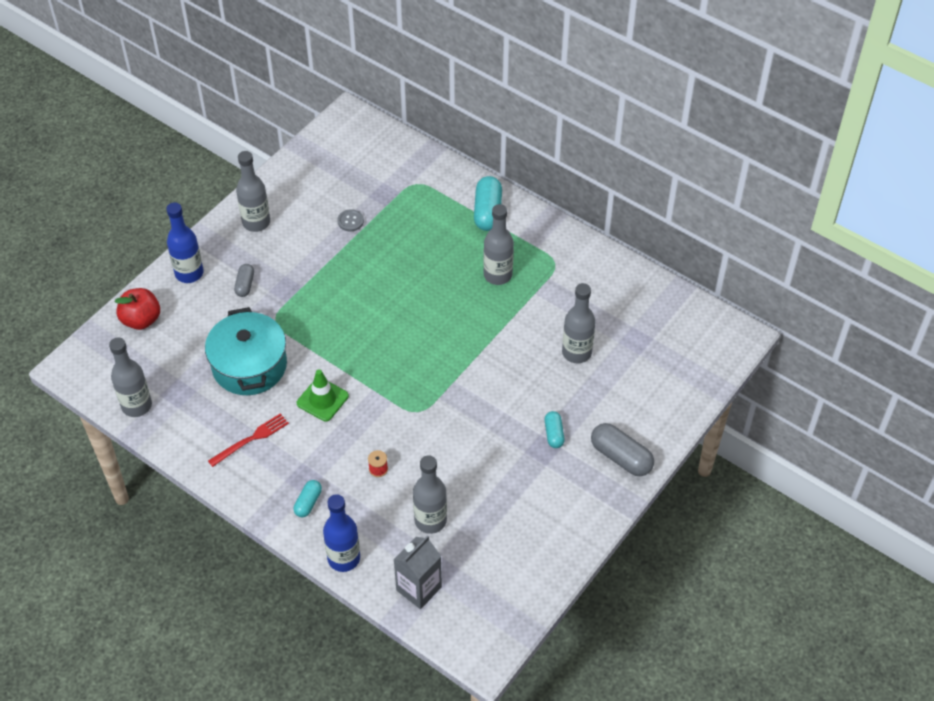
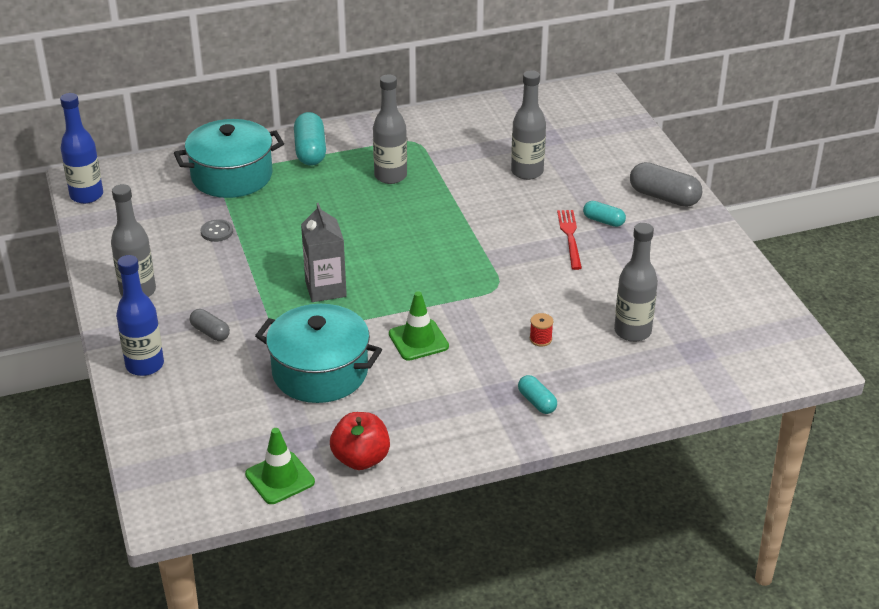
camera: 55 degrees left, 15 degrees down
(136, 405) = (280, 478): grey bottle -> green traffic cone
(141, 320) = (164, 427): red apple -> red apple (361, 459)
(251, 439) = (417, 409): red fork -> red fork (570, 237)
(344, 558) = (627, 405): blue bottle -> blue bottle (86, 195)
(419, 188) = (232, 176): none -> turquoise pot
(419, 588) = (705, 371): grey carton -> grey carton (325, 289)
(488, 212) = (310, 151): turquoise capsule -> turquoise capsule turned 45 degrees clockwise
(621, 457) = (664, 197): grey capsule -> grey capsule turned 45 degrees clockwise

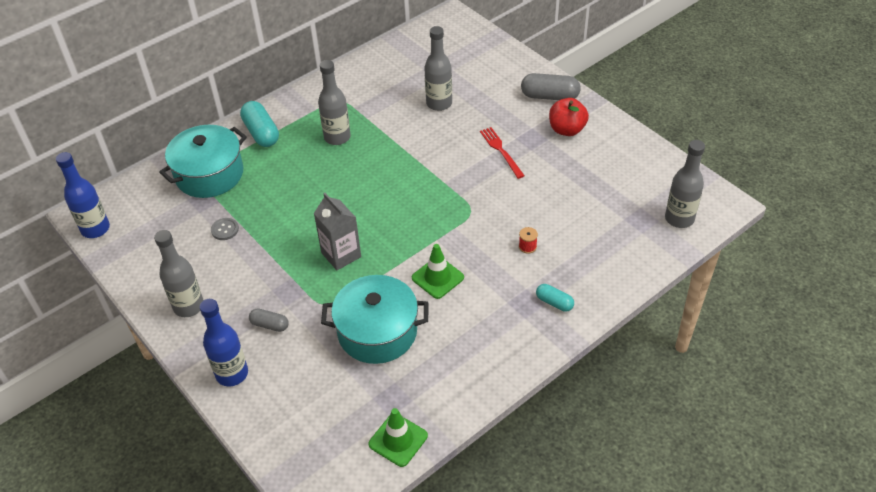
camera: 20 degrees left, 10 degrees up
(361, 459) = (451, 399): red apple -> red apple (567, 129)
(603, 221) = (517, 130): turquoise capsule -> none
(632, 331) = (589, 218): grey bottle -> grey bottle (679, 219)

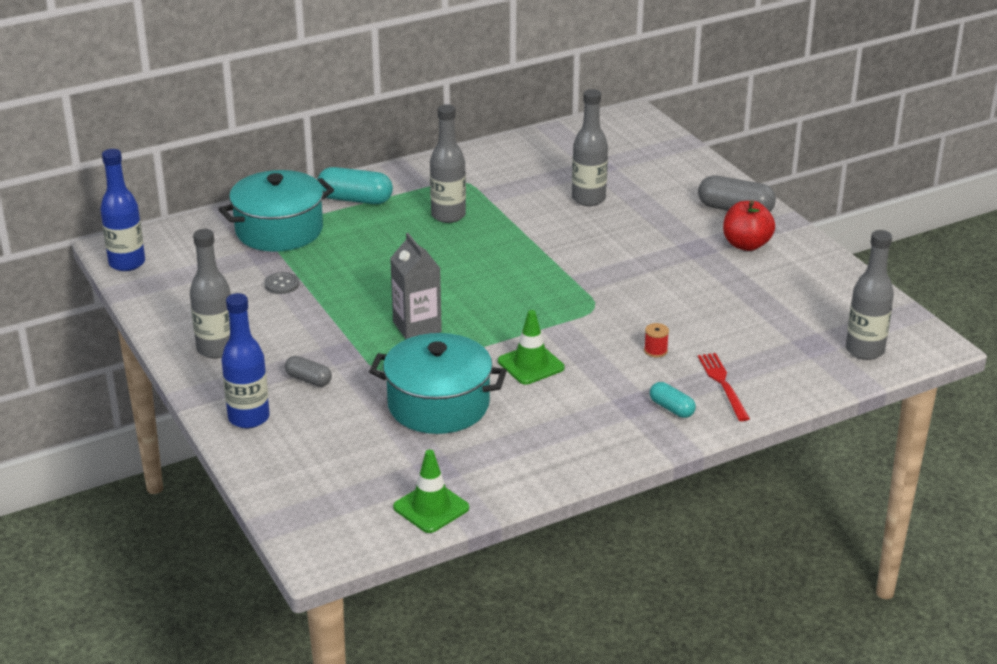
camera: 10 degrees right, 15 degrees down
(261, 133) = (355, 199): turquoise capsule -> turquoise capsule turned 60 degrees counterclockwise
(501, 151) = (653, 254): red fork -> red fork (723, 384)

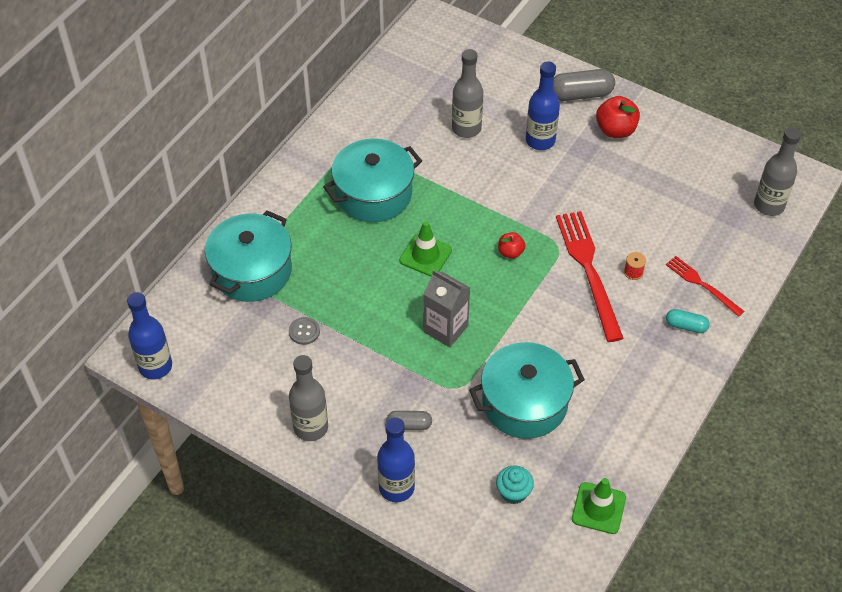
camera: 30 degrees left, 20 degrees up
(355, 199) = (285, 207): turquoise capsule -> none
(357, 463) = (513, 492): none -> turquoise cupcake
(448, 215) = (374, 194): grey bottle -> turquoise pot
(531, 364) = (558, 329): green traffic cone -> green traffic cone (425, 255)
(540, 296) = (510, 252): none -> red apple
(608, 334) = (588, 270): none -> red fork
(656, 229) = (540, 141): none -> blue bottle

